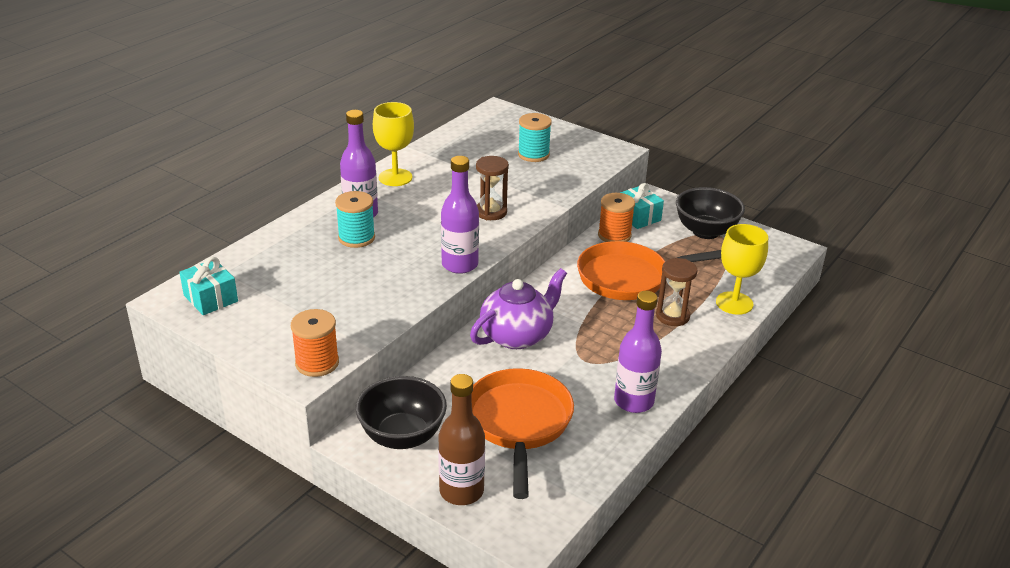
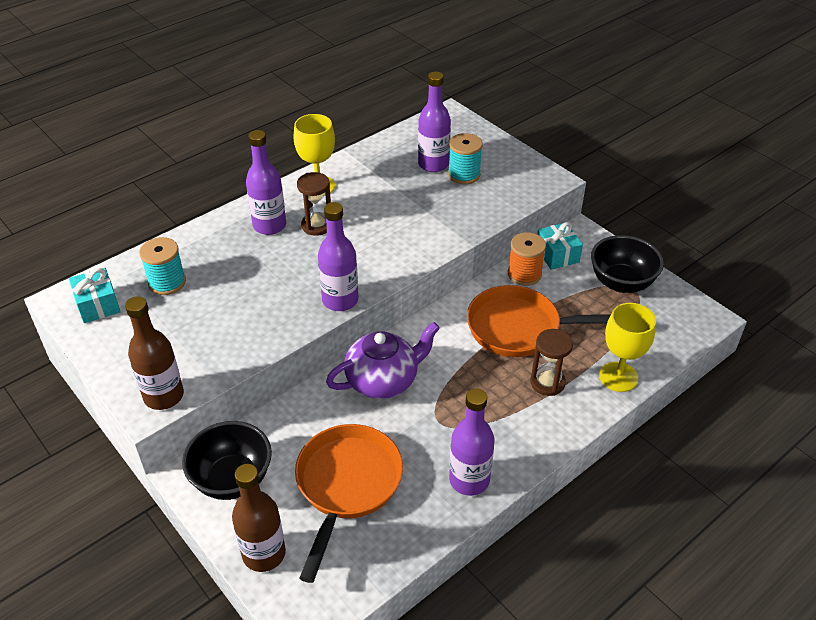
camera: 15 degrees right, 10 degrees up
(317, 363) = (163, 396): orange spool -> brown bottle
(356, 238) = (255, 254): turquoise spool -> turquoise spool (167, 282)
(491, 212) = (394, 240): brown hourglass -> brown hourglass (317, 225)
(500, 149) = (433, 164): none -> purple bottle

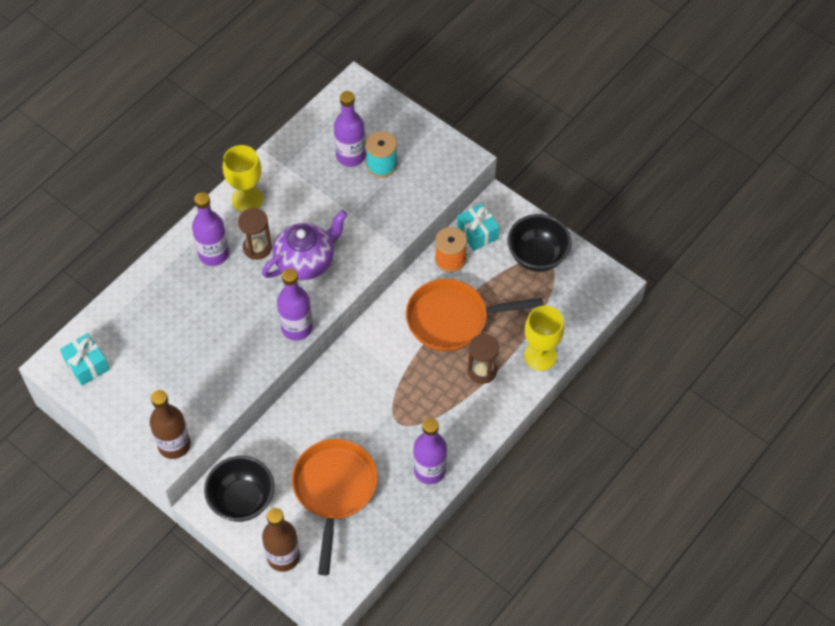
camera: 10 degrees left, 15 degrees up
(167, 282) = (140, 332): turquoise spool -> none
(383, 380) = (345, 390): purple teapot -> purple teapot (306, 261)

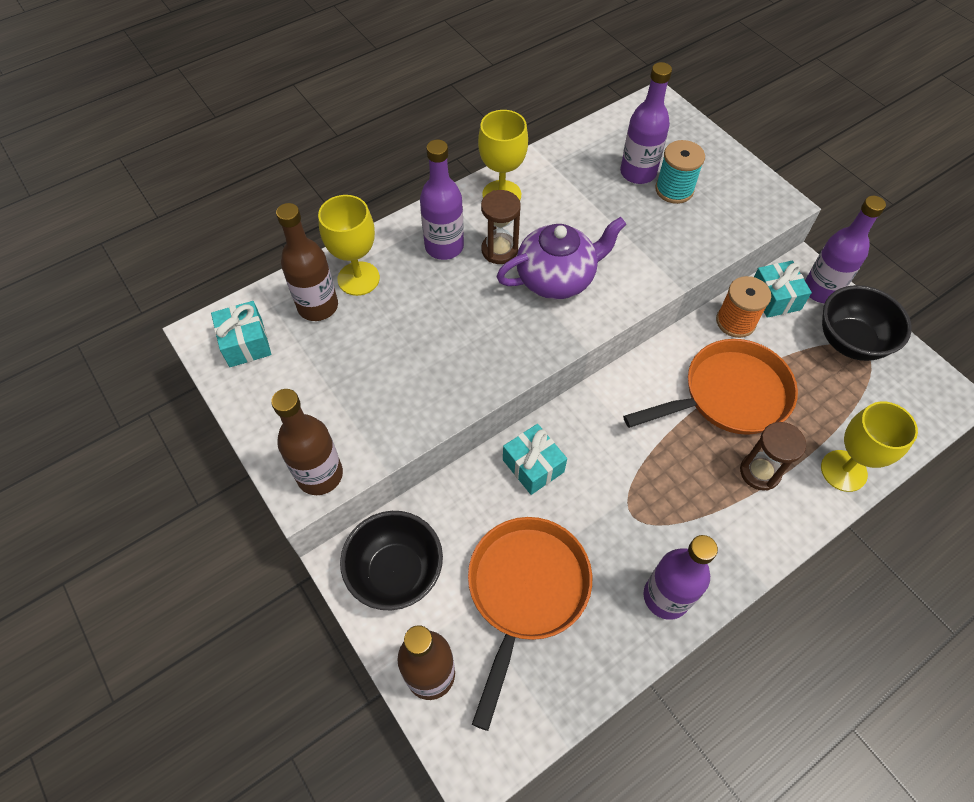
camera: 15 degrees right, 0 degrees up
(131, 324) = (318, 306): none -> brown bottle
(155, 295) = (358, 278): none -> yellow goblet
(297, 328) = (525, 357): purple bottle -> purple bottle (821, 290)
(320, 405) = (533, 466): none -> turquoise gift
(453, 319) = (728, 395): orange pan -> orange pan turned 150 degrees clockwise

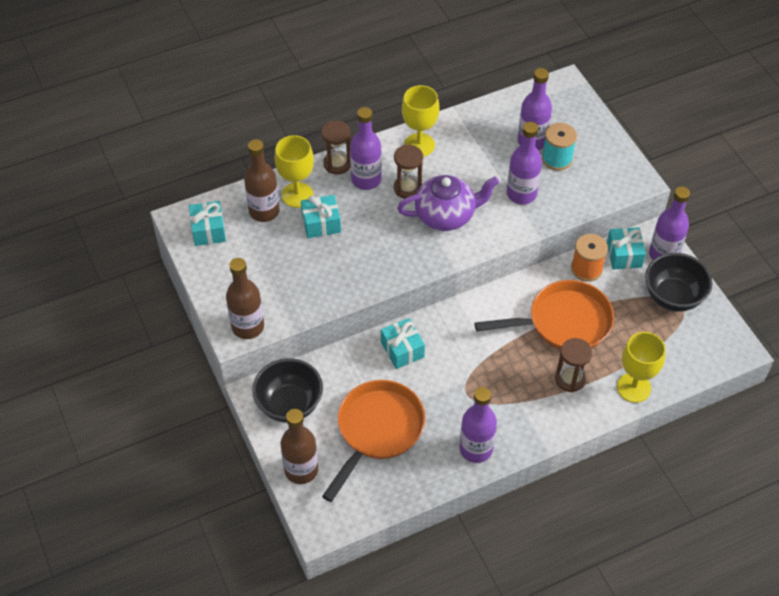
camera: 10 degrees right, 5 degrees down
(397, 312) = (321, 223): none -> turquoise gift
(403, 232) = (337, 164): none -> brown hourglass
(644, 238) = (521, 194): none -> purple bottle

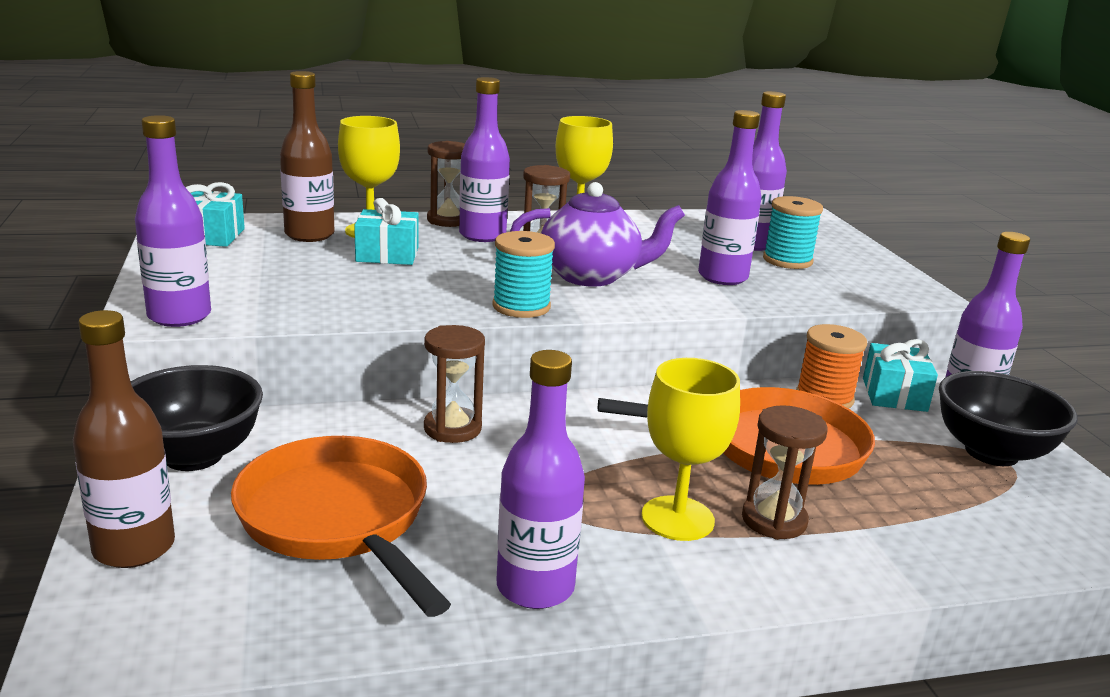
camera: 10 degrees right, 30 degrees down
(248, 327) = (179, 316): brown bottle -> purple bottle
(377, 430) = (338, 520): orange pan -> orange pan turned 75 degrees counterclockwise
(402, 350) = (452, 428): turquoise gift -> brown hourglass
(418, 264) = (521, 306): none -> turquoise spool
(633, 387) = (915, 556): yellow goblet -> yellow goblet (677, 518)

